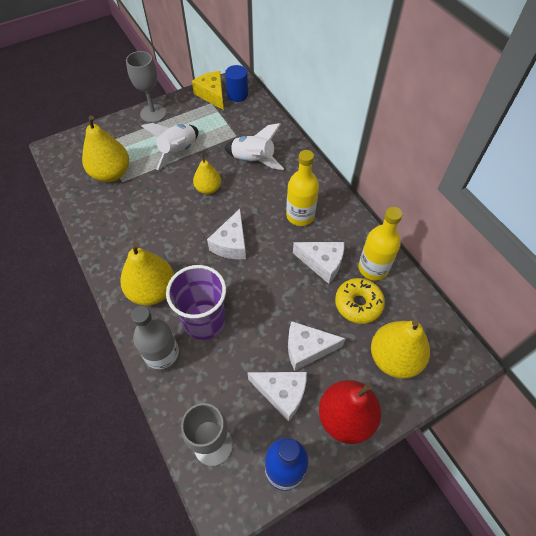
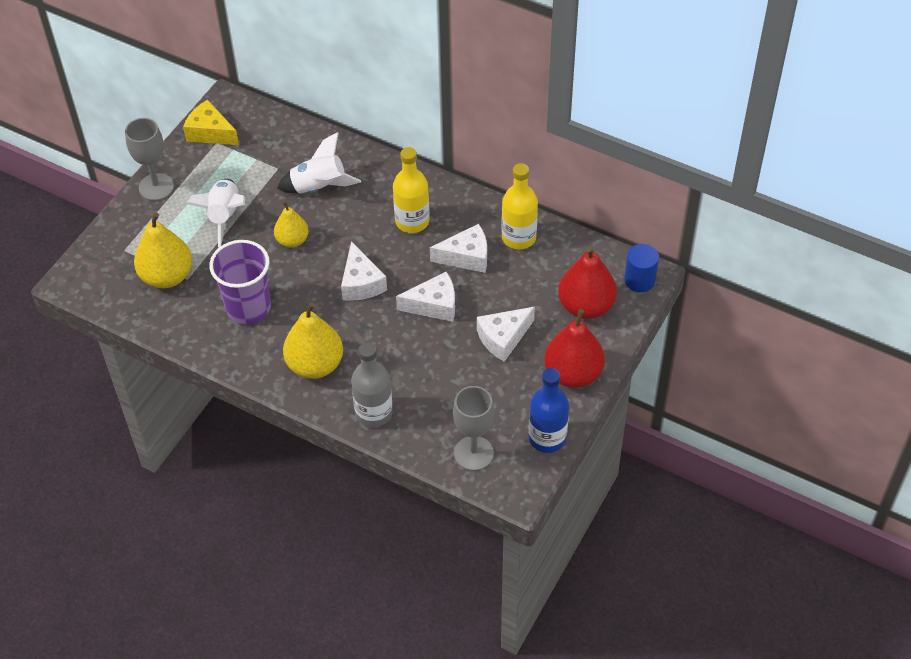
camera: 30 degrees left, 5 degrees down
(204, 321) = (389, 364): purple cup -> purple cup (248, 307)
(237, 95) = (241, 119): blue cylinder -> blue cylinder (639, 280)
(282, 393) = (505, 384): white cheese -> white cheese (434, 305)
(358, 304) = (525, 277): yellow donut -> none
(394, 358) = (586, 306): yellow pear -> red pear

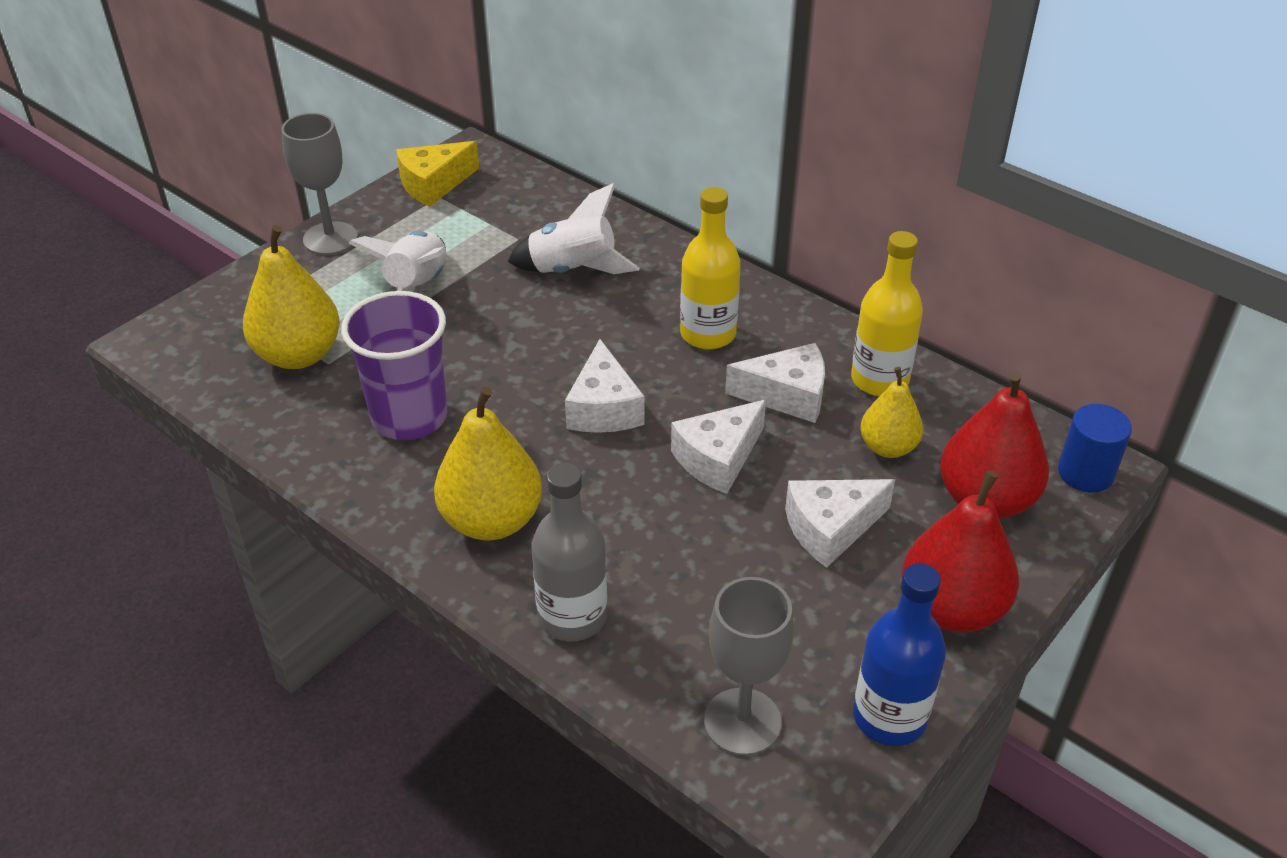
camera: 10 degrees right, 10 degrees down
(210, 133) = (434, 184): yellow cheese -> yellow cheese turned 75 degrees counterclockwise
(292, 240) = (510, 334): yellow pear -> yellow pear (888, 447)
(434, 305) = (718, 458): white cheese -> white cheese turned 135 degrees clockwise

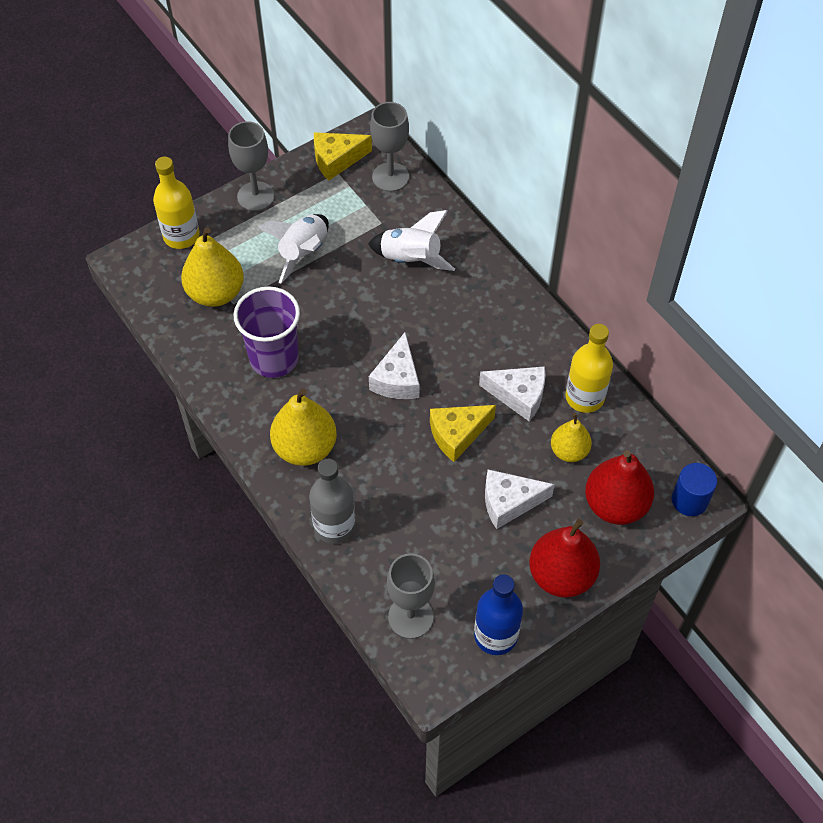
camera: 15 degrees right, 15 degrees up
(513, 190) = (390, 177): none -> grey goblet
(708, 334) = (484, 334): yellow bottle -> yellow bottle (181, 236)
(718, 458) = (457, 434): white cheese -> yellow cheese

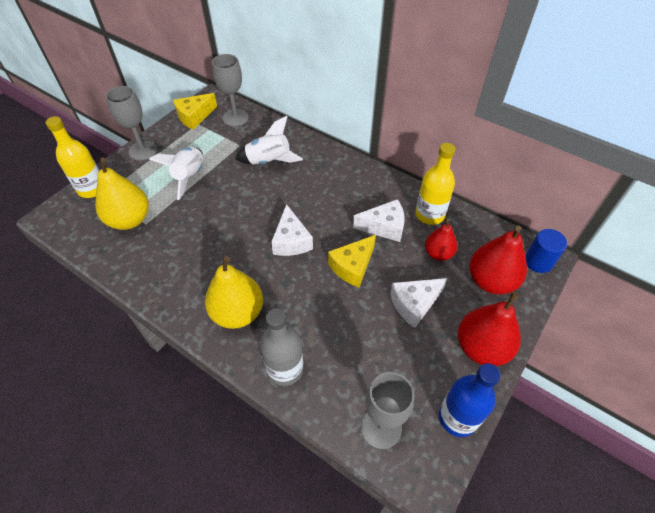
camera: 20 degrees left, 5 degrees down
(274, 358) = (190, 253): purple cup -> none
(569, 451) = (438, 253): yellow pear -> red pear

